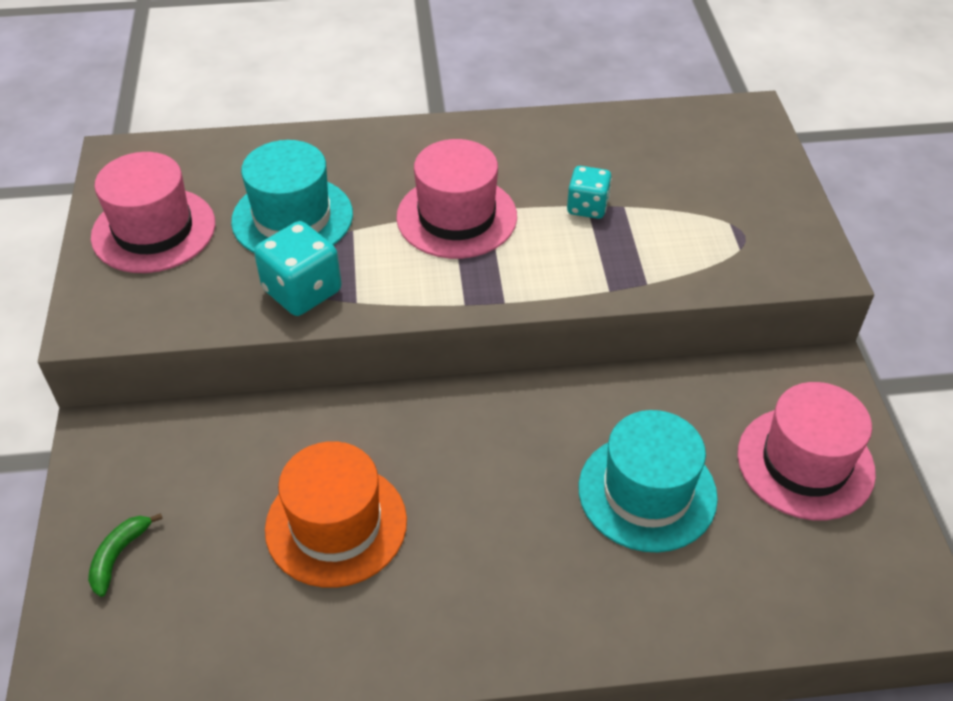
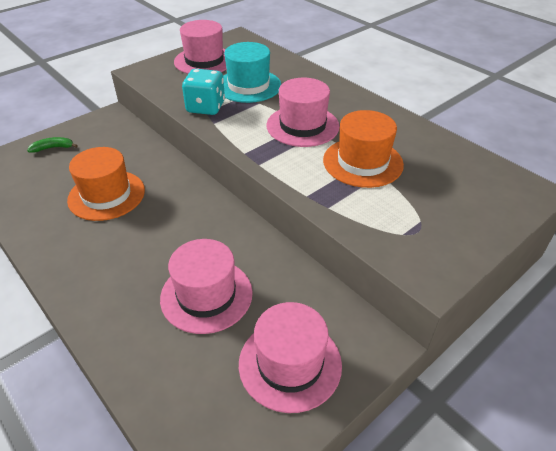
camera: 55 degrees right, 5 degrees down
(587, 207) = (362, 162): turquoise dice -> orange hat
(647, 492) = (206, 295): turquoise hat -> pink hat

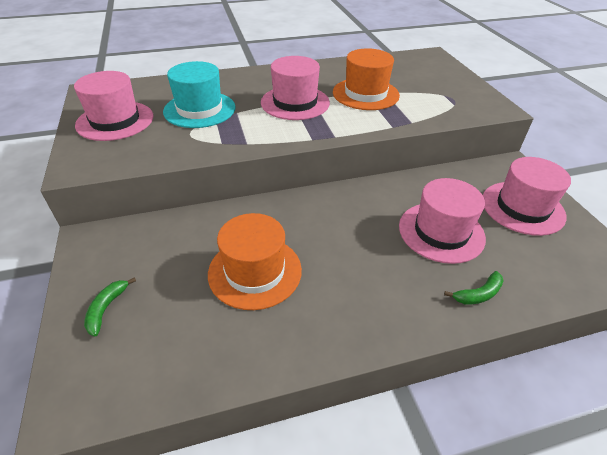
camera: 65 degrees left, 0 degrees up
(127, 338) = (478, 294): none -> green banana
(206, 107) = (212, 141): turquoise dice -> none

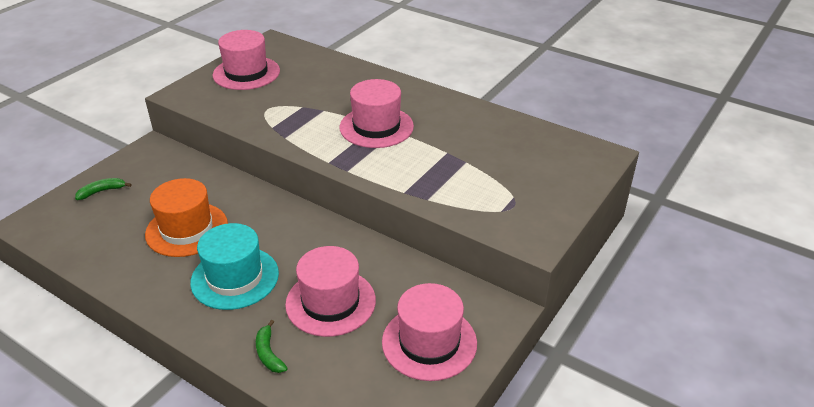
camera: 50 degrees right, 5 degrees down
(199, 109) = (305, 94): turquoise hat -> turquoise hat (235, 278)
(365, 94) = (446, 153): orange hat -> none
(478, 294) = (269, 353): green banana -> green banana turned 45 degrees clockwise

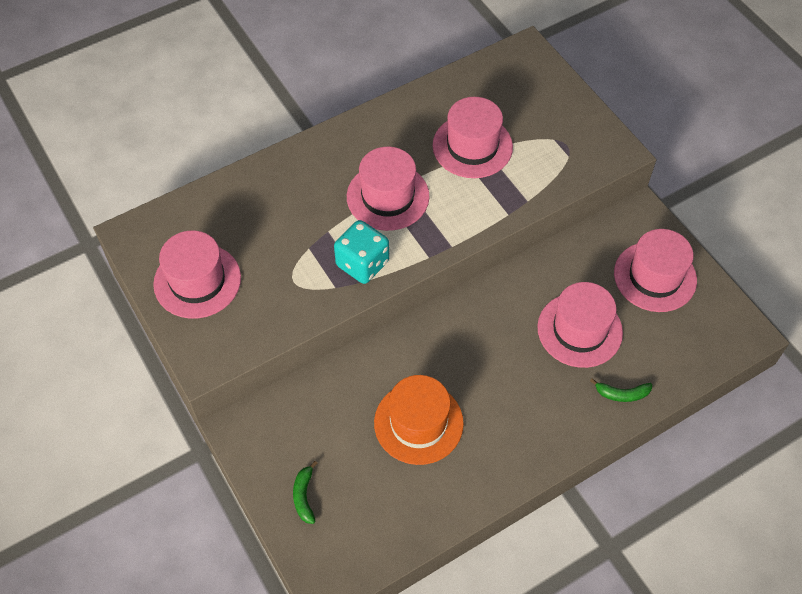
camera: 65 degrees left, 20 degrees up
(235, 278) = (513, 397): turquoise hat -> none
(301, 133) = (362, 264): none -> turquoise dice
(464, 154) = (472, 146): none -> pink hat

